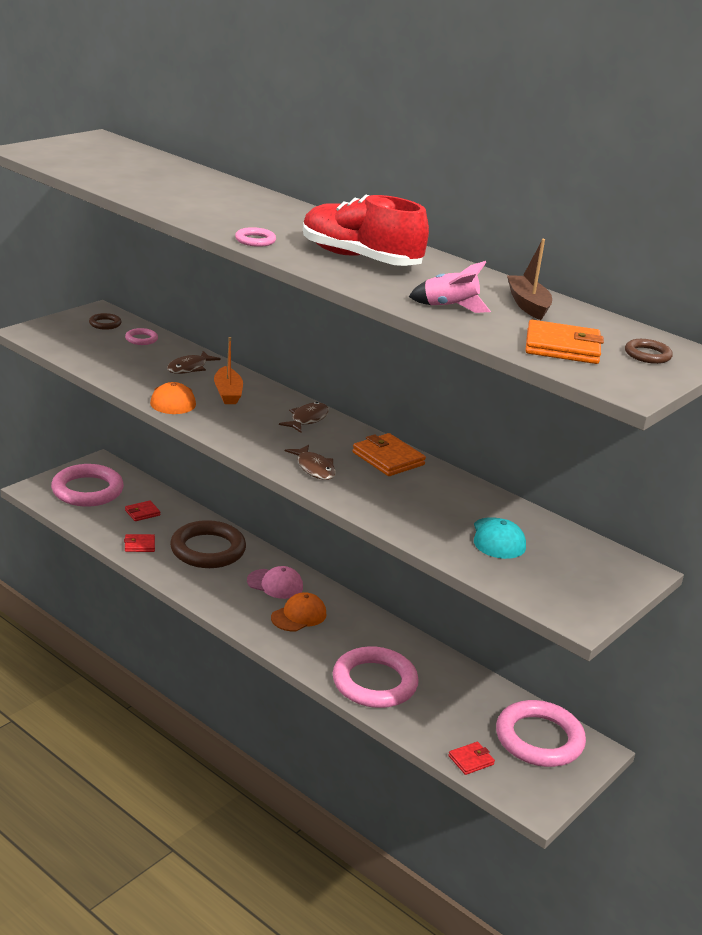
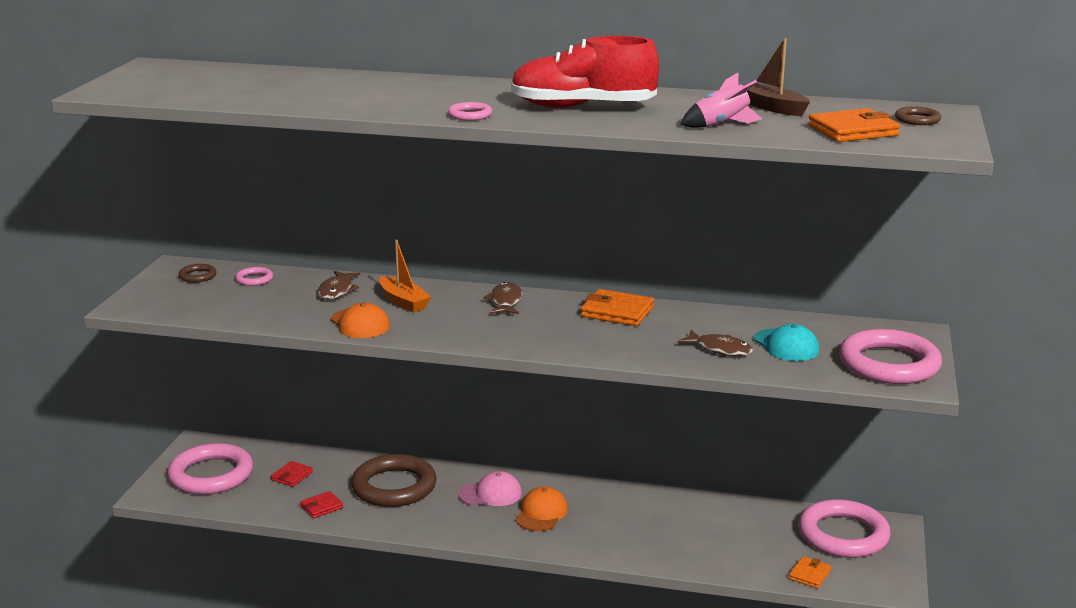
camera: 25 degrees left, 5 degrees down
(314, 468) = (566, 340): brown fish -> brown fish (720, 349)
(374, 683) = (667, 544): pink ring -> pink ring (889, 364)
(471, 760) = (809, 575): red wallet -> orange wallet

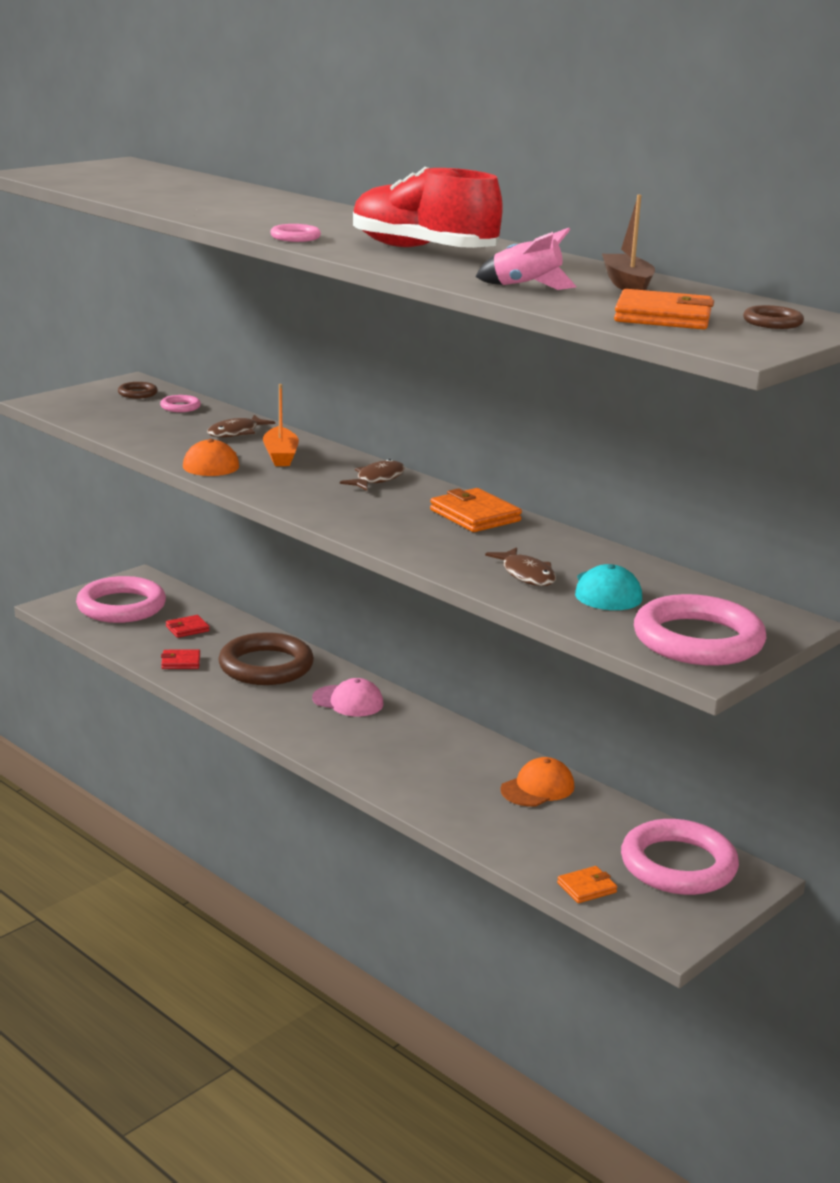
camera: 30 degrees right, 0 degrees up
(541, 513) = (375, 734): orange cap -> orange cap (537, 788)

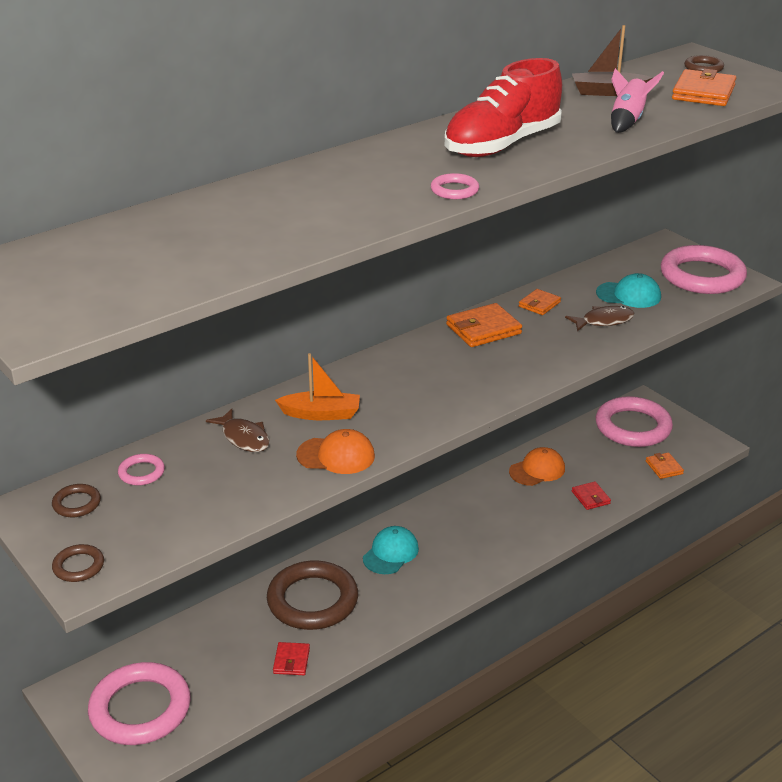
camera: 80 degrees left, 10 degrees up
(59, 399) = (78, 566): none -> brown ring
(187, 629) = (214, 654): red wallet -> red wallet (590, 497)
(348, 701) = (391, 553): pink cap -> turquoise cap
(377, 479) = (393, 366): brown fish -> none
(537, 788) = (537, 470): orange cap -> orange cap turned 90 degrees clockwise
(551, 542) = (539, 304): none -> orange wallet

